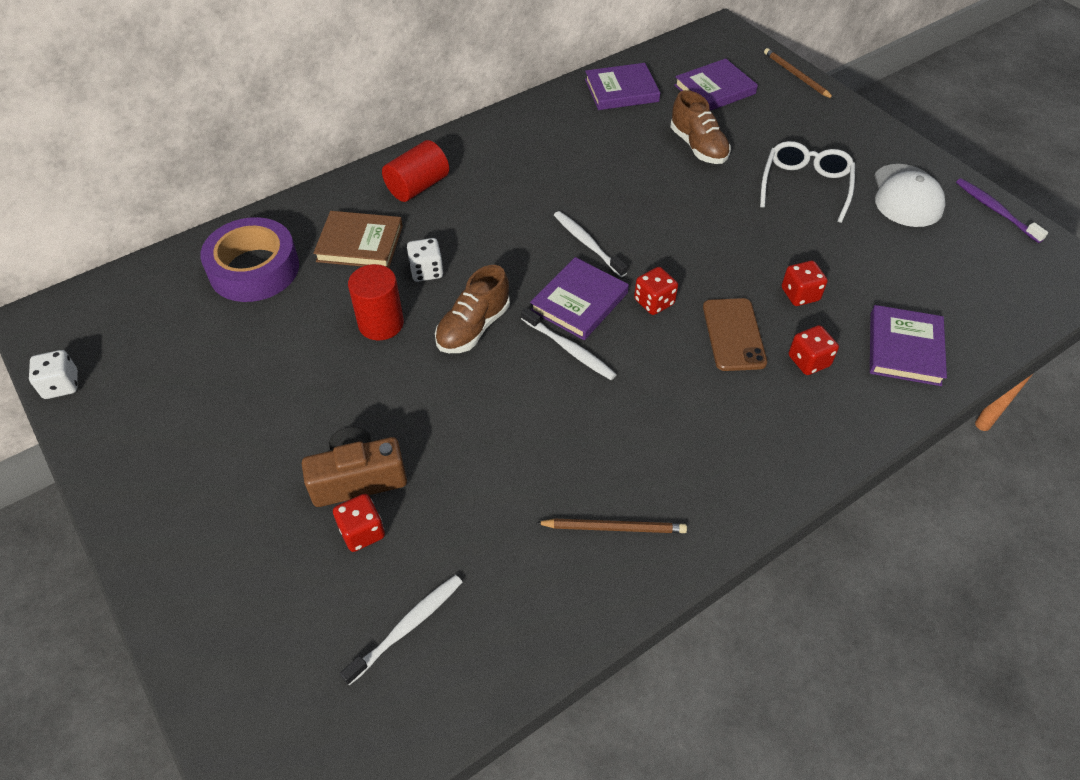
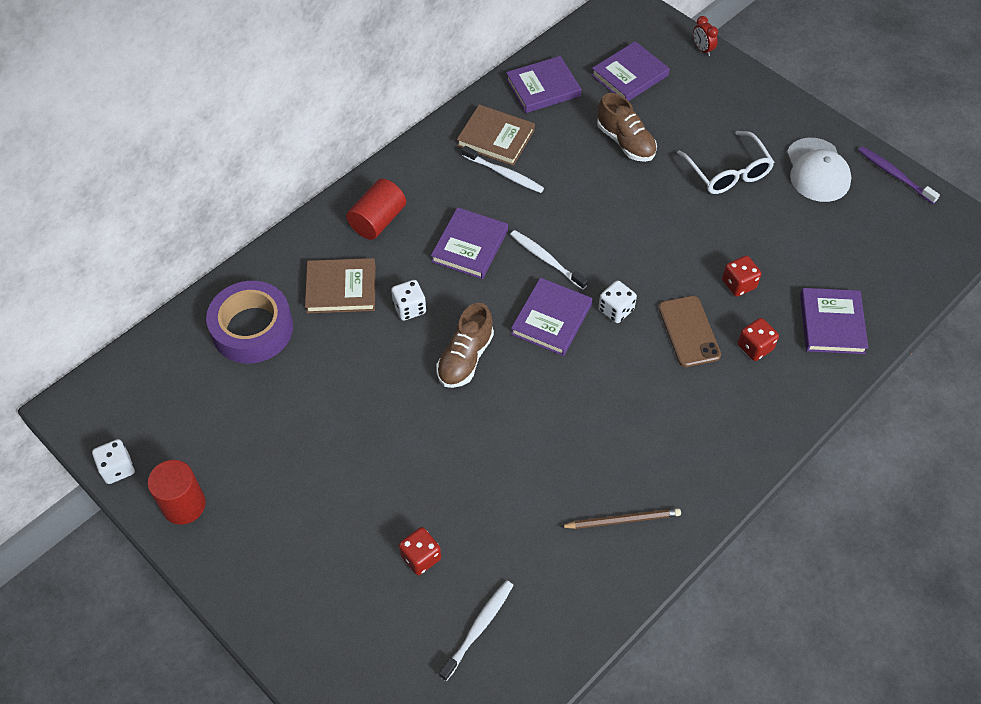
camera: 10 degrees left, 5 degrees up
(358, 478) = (404, 512): brown camera -> none
(381, 323) = (383, 366): red cylinder -> red cylinder (184, 505)
(508, 221) = (470, 246): none -> purple book
(561, 128) = (496, 138): none -> brown book
(569, 349) = (553, 366): white toothbrush -> white toothbrush (504, 174)
(654, 302) = (616, 310): red dice -> white dice
(796, 75) = (702, 49): brown pencil -> red clock
(805, 186) = (728, 172): white glasses -> white glasses turned 150 degrees clockwise

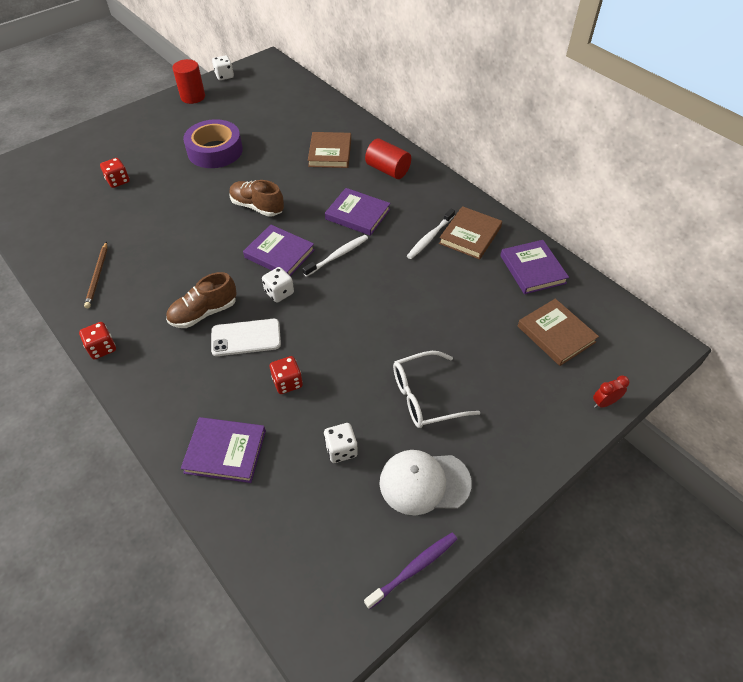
camera: 95 degrees right, 5 degrees down
(252, 329) = (306, 117): purple tape -> purple tape (215, 151)
(409, 308) = (306, 182): white dice -> white dice (341, 449)
(478, 628) = (60, 202): white toothbrush -> none
(625, 142) = (465, 320): brown shoe -> brown shoe (204, 313)
(630, 75) = (556, 334): purple book -> brown book
(689, 331) = (246, 338): brown phone -> white phone
(755, 347) = (217, 383): red dice -> red dice (102, 348)

